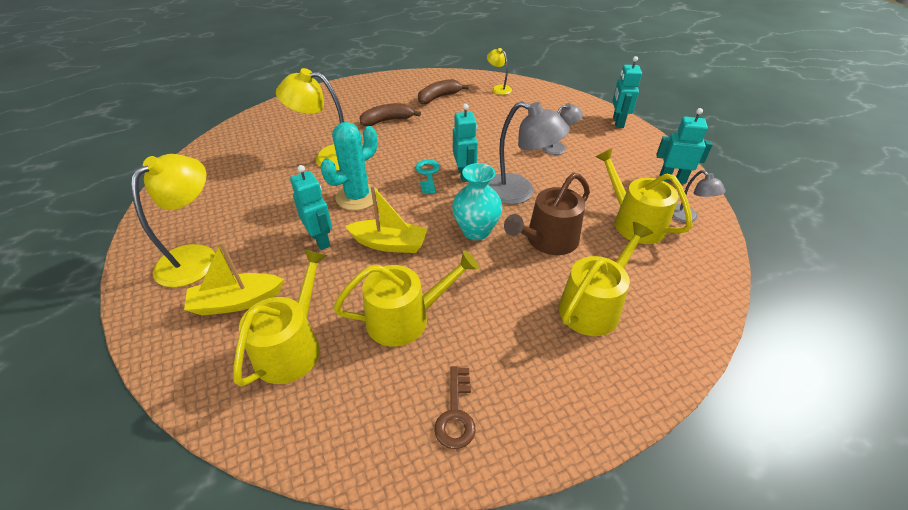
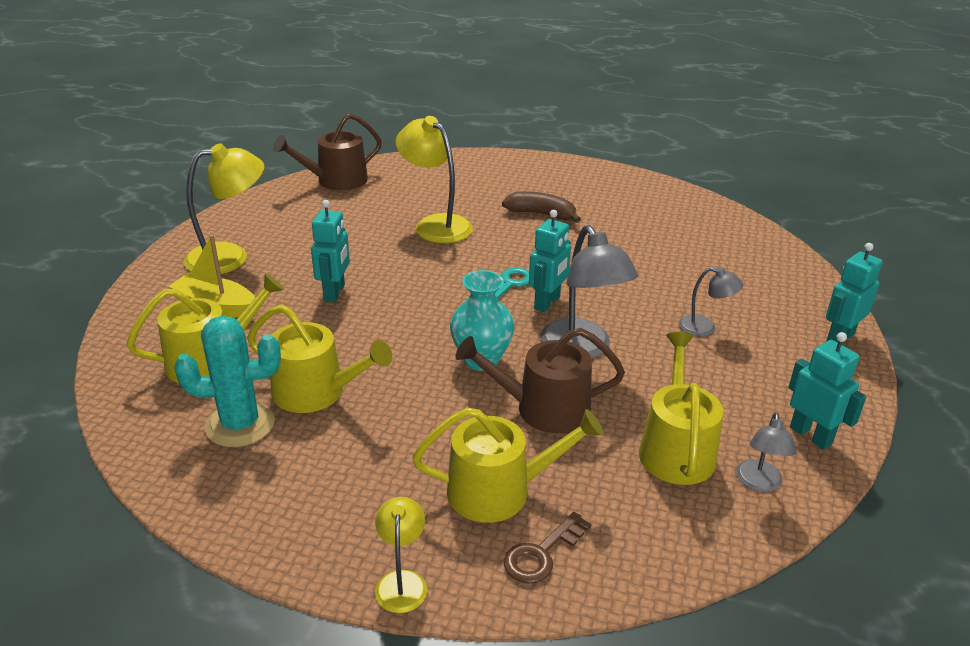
camera: 40 degrees right, 10 degrees down
(209, 157) = (336, 181): none -> brown watering can
(357, 197) = (413, 273): turquoise cactus -> turquoise cactus (240, 424)
(389, 244) = (386, 327): yellow boat -> none
(439, 97) = (634, 213): brown banana -> none
(456, 413) = (257, 484): brown key -> brown key (542, 553)
(498, 88) = (727, 232): yellow lamp -> yellow lamp (402, 581)

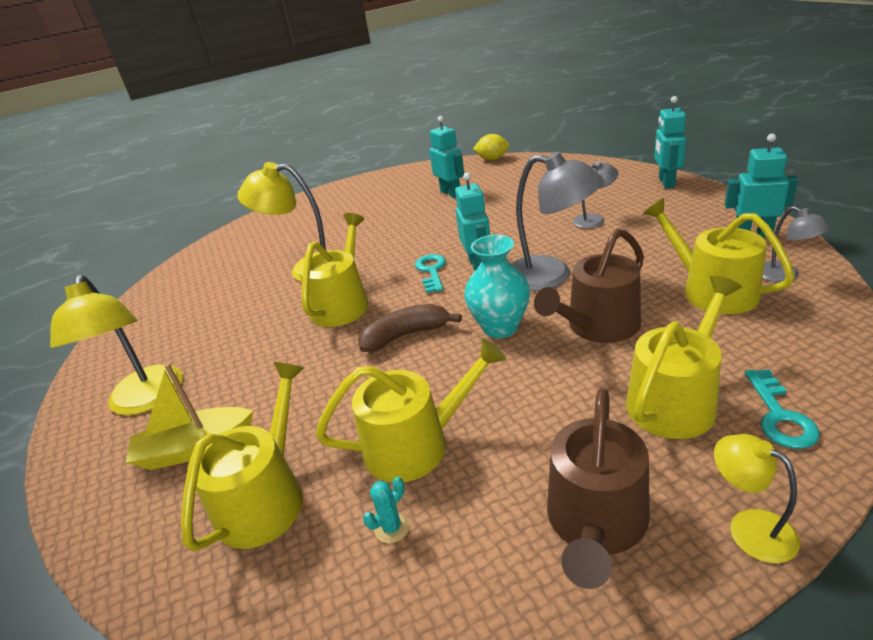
camera: 35 degrees left, 0 degrees up
(230, 257) = (146, 400): yellow lamp -> yellow lamp turned 135 degrees clockwise
(240, 424) = (392, 528): turquoise cactus -> turquoise cactus, size x0.40
(335, 292) = (301, 361): turquoise robot -> turquoise robot (451, 193)
(336, 181) = (166, 288): brown watering can -> brown watering can (596, 523)
(416, 268) = (342, 303): none -> yellow watering can
(541, 214) = (377, 221): brown banana -> brown banana (405, 335)
(542, 553) = (779, 415): brown key -> turquoise key
(731, 212) = (492, 159): none -> yellow lemon

